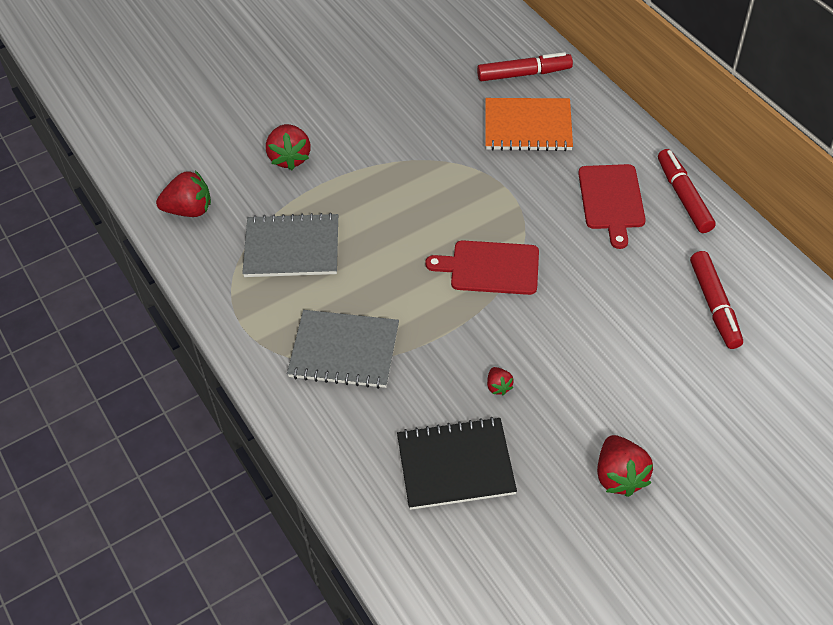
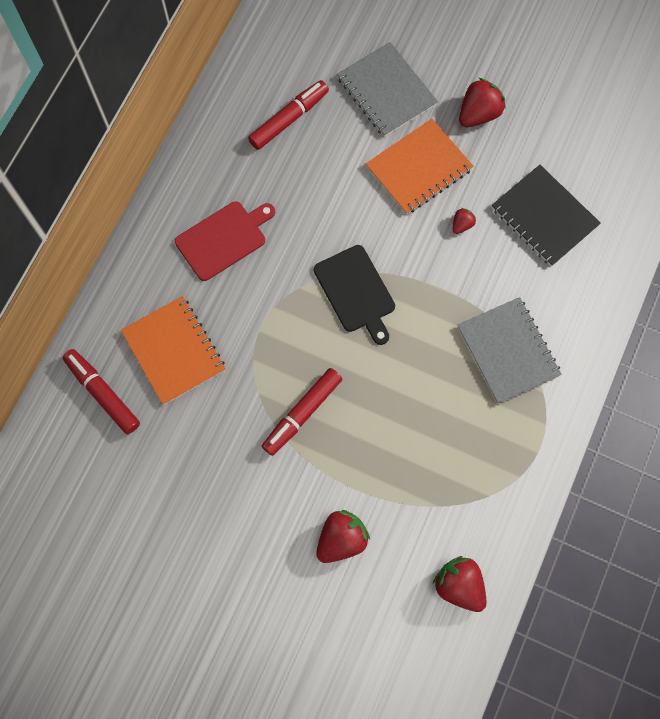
camera: 125 degrees left, 20 degrees up
(292, 248) = (439, 462): grey notebook -> grey notebook (386, 91)
(490, 268) = (356, 292): red cutting board -> black cutting board
(587, 384) = (419, 168): none -> orange notebook
(683, 197) = (186, 187): red marker -> red marker (302, 413)

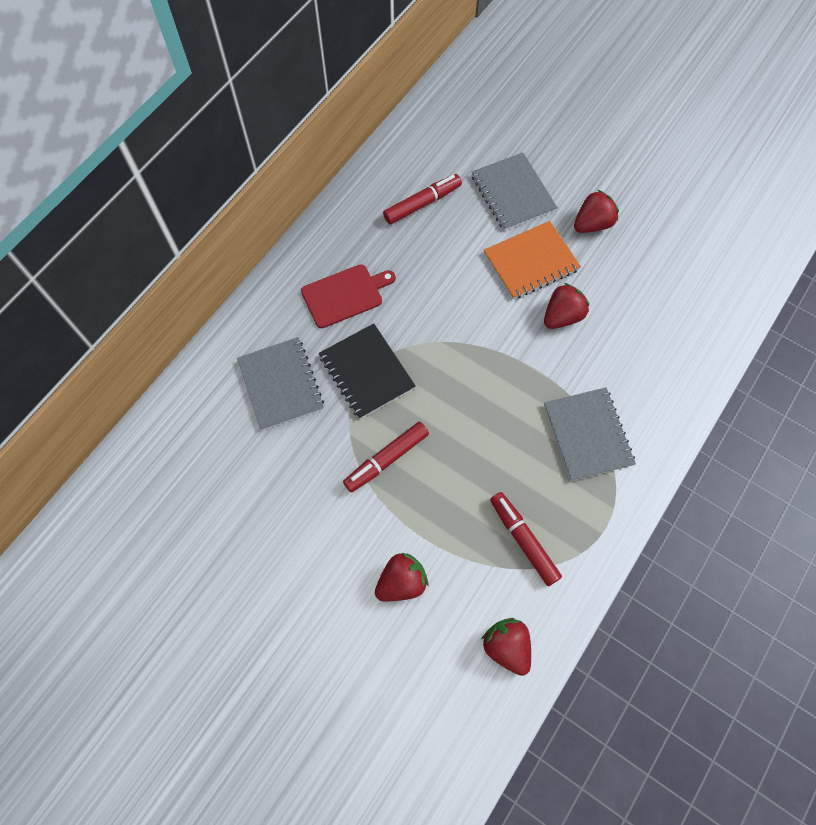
camera: 10 degrees right, 5 degrees down
(103, 394) = (209, 411): red marker -> red marker (523, 540)
(174, 351) = (281, 384): orange notebook -> grey notebook
(356, 292) = (455, 359): black cutting board -> none
(462, 225) = (562, 316): red strawberry -> red strawberry, size x1.94
(544, 217) = (639, 321): black notebook -> black notebook (367, 372)

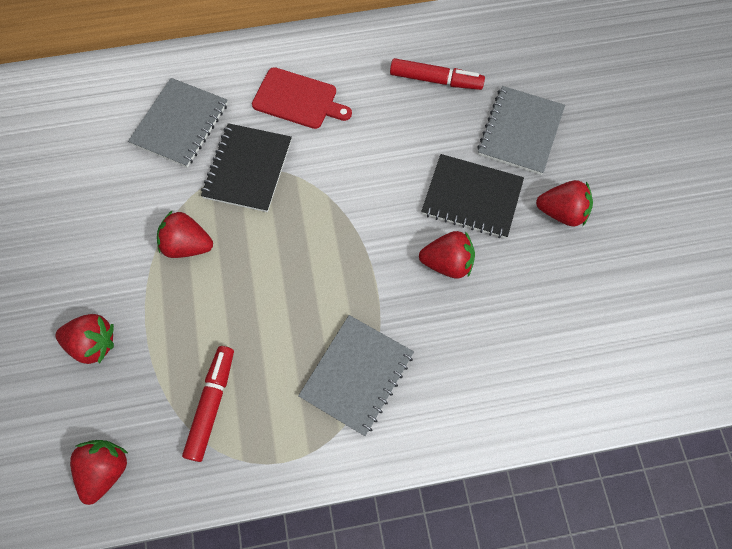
camera: 45 degrees right, 0 degrees up
(387, 459) = (187, 245): red marker -> red strawberry
(531, 261) = (472, 197): orange notebook -> black notebook

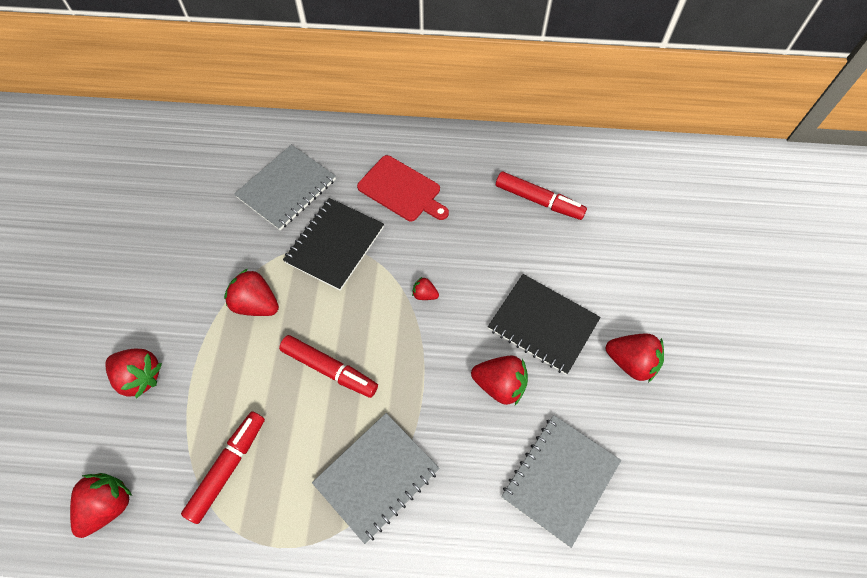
camera: 15 degrees right, 5 degrees down
(280, 289) = (329, 369): none -> red marker
(351, 196) = (424, 294): none -> red strawberry
(520, 131) = (609, 270): grey notebook -> grey notebook (560, 479)

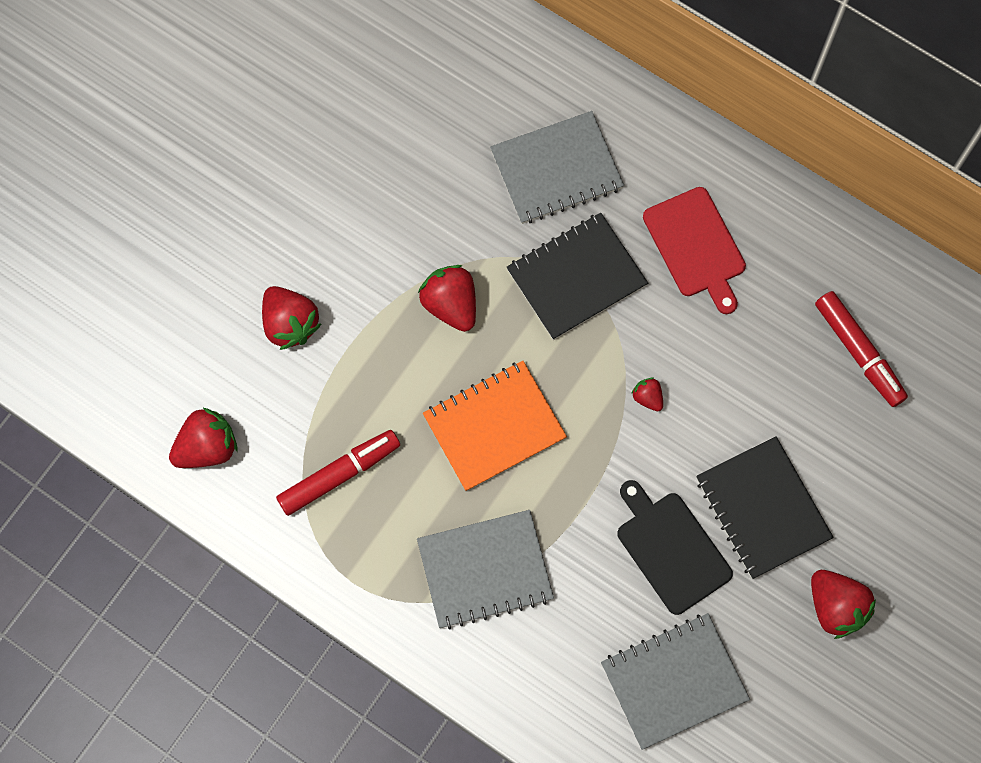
camera: 30 degrees right, 10 degrees up
(329, 369) = (494, 427): red marker -> orange notebook
(500, 385) = (671, 548): red strawberry -> black cutting board

